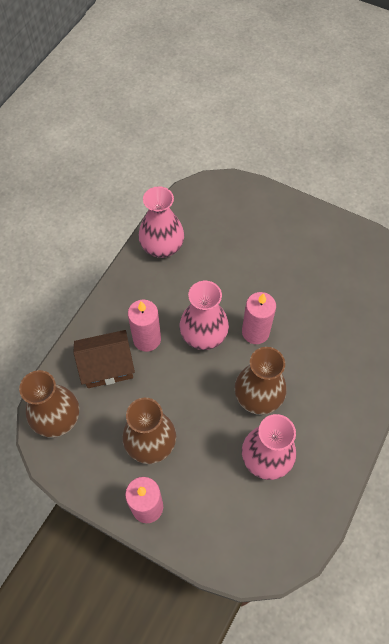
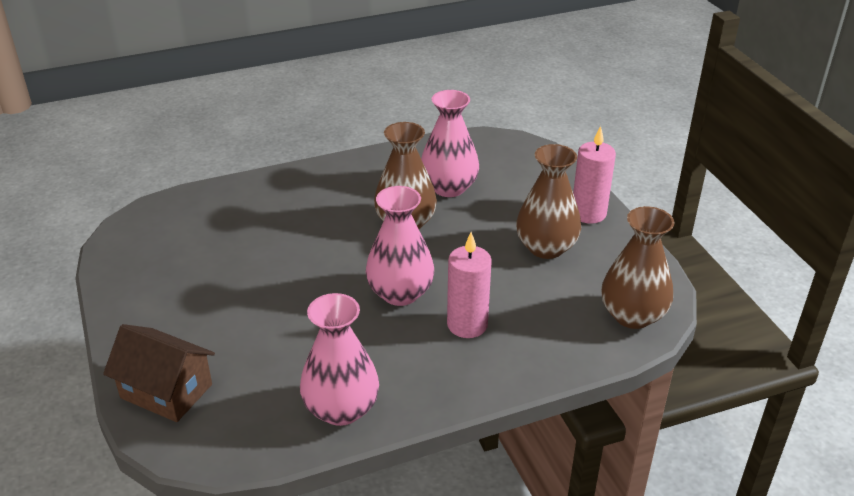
camera: 140 degrees left, 25 degrees down
(107, 366) = (537, 327): brown house -> brown house (166, 391)
(255, 332) = (344, 265): pink candle -> none

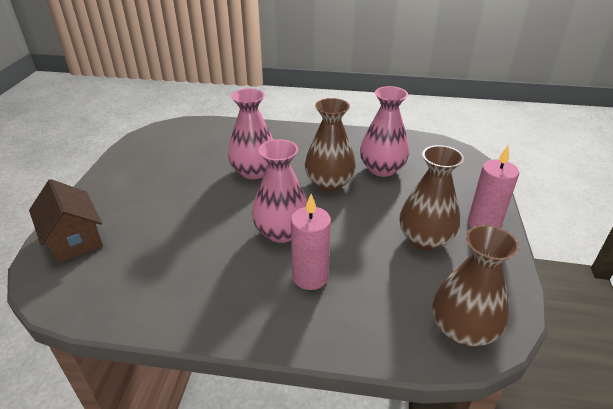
camera: 30 degrees right, 0 degrees up
(341, 409) = (161, 303): pink vase -> pink vase (254, 171)

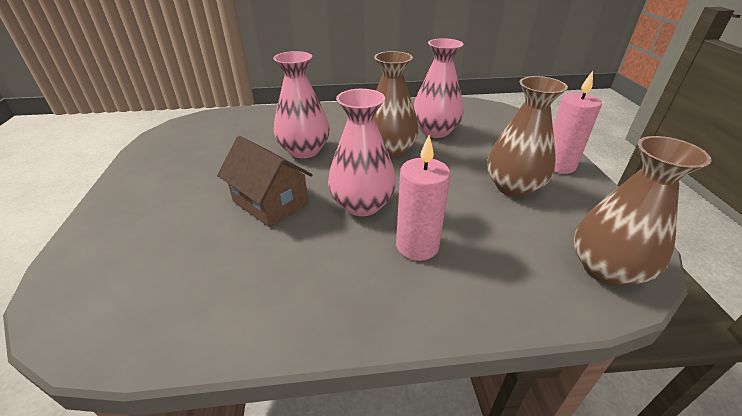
camera: 15 degrees left, 0 degrees up
(74, 239) = (99, 257): brown house -> brown house (270, 203)

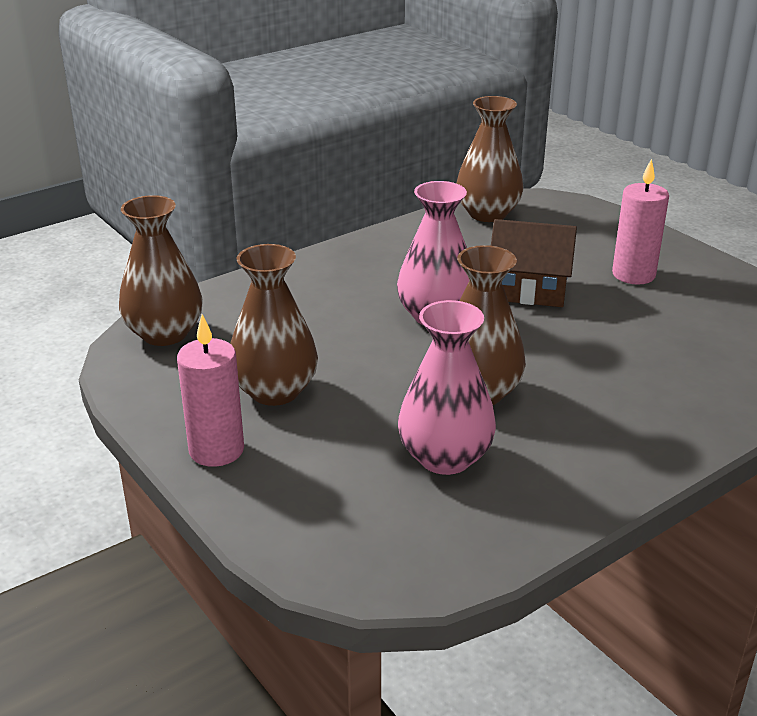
camera: 150 degrees right, 5 degrees down
(153, 322) = (487, 214): none -> brown vase
(304, 150) = (589, 354): pink vase -> none
(417, 246) = (349, 300): pink candle -> pink candle (633, 275)

